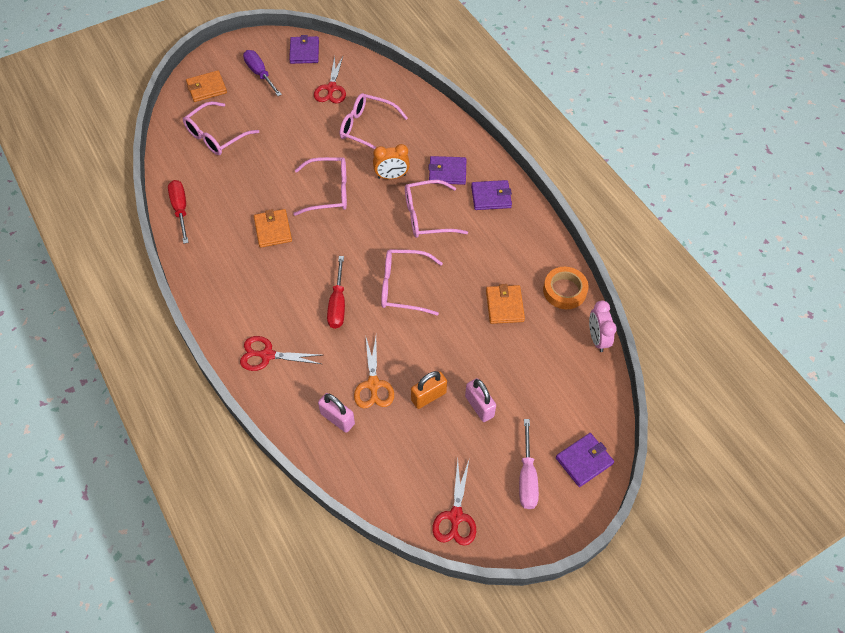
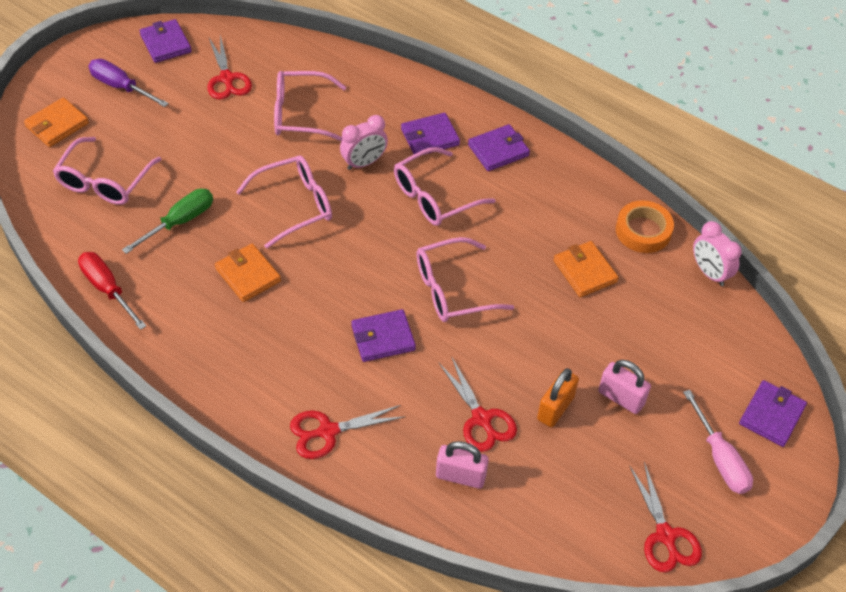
camera: 25 degrees left, 5 degrees down
(249, 179) = (180, 222): none -> green screwdriver
(338, 304) = (383, 338): red screwdriver -> purple wallet
(373, 385) = (481, 419): orange scissors -> red scissors
(391, 176) = (364, 163): orange clock -> pink clock

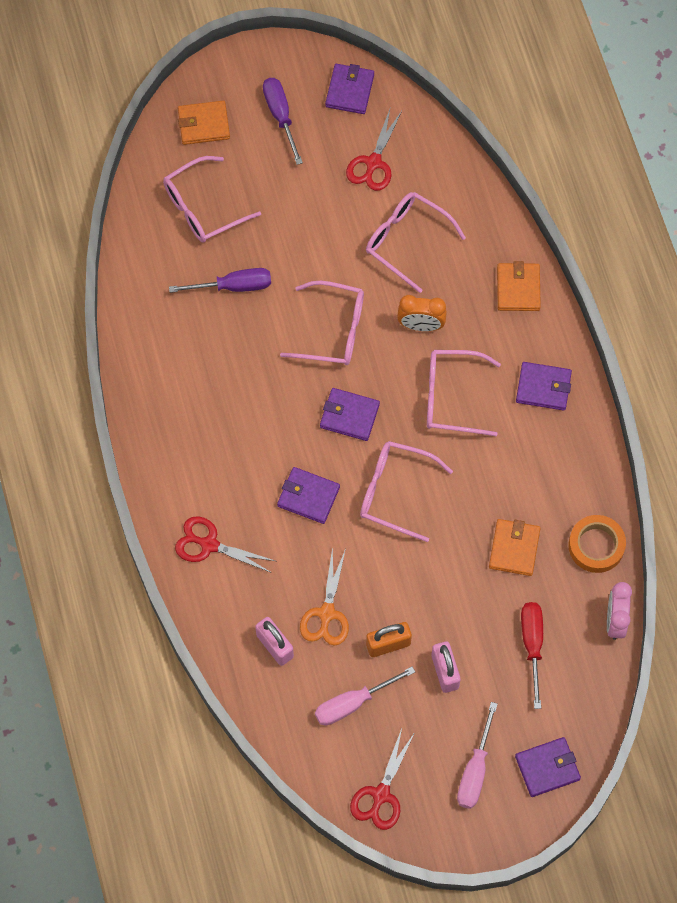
camera: 40 degrees right, 15 degrees up
(107, 289) = (138, 313): red screwdriver -> red screwdriver (532, 645)
(180, 222) = (233, 286): green screwdriver -> purple screwdriver
(248, 275) = (250, 371): orange wallet -> orange wallet (518, 288)
(364, 163) = (421, 325): pink clock -> orange clock
(430, 137) = (496, 336): purple wallet -> purple wallet (349, 416)
(481, 419) = (326, 613): red scissors -> orange scissors
(570, 476) = (352, 703): none -> pink screwdriver

